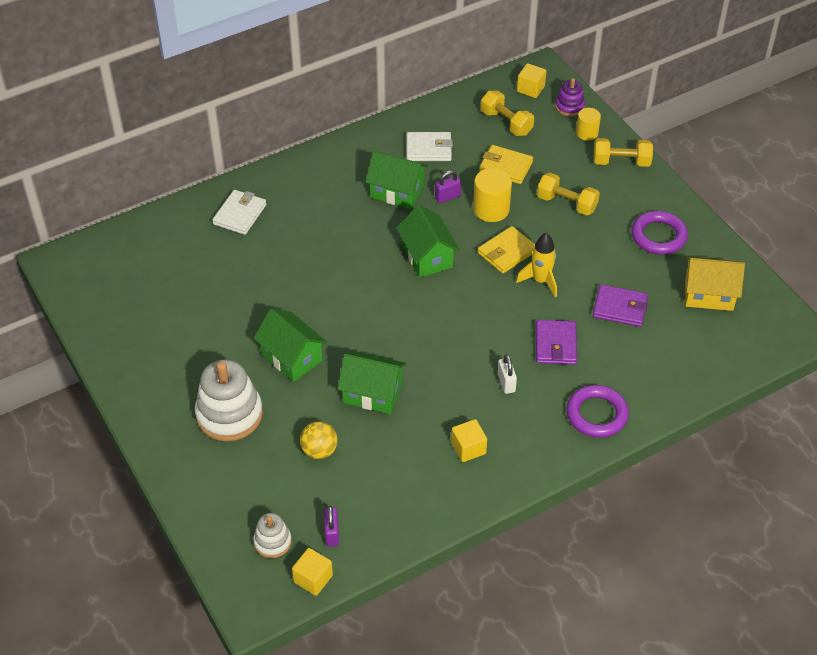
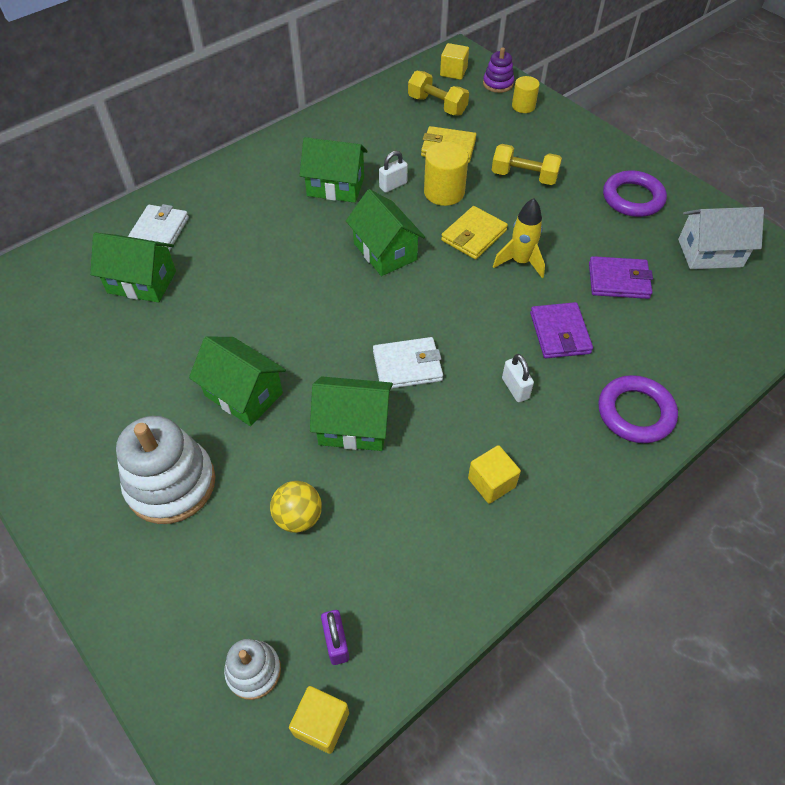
camera: 10 degrees left, 5 degrees up
(222, 256) = (142, 282): none -> green house
(429, 149) = (361, 140): white wallet -> white wallet (407, 366)
(447, 197) = (393, 185): purple padlock -> white padlock
(621, 162) = (567, 129): yellow dumbbell -> none
(709, 294) = (710, 253): yellow house -> white house

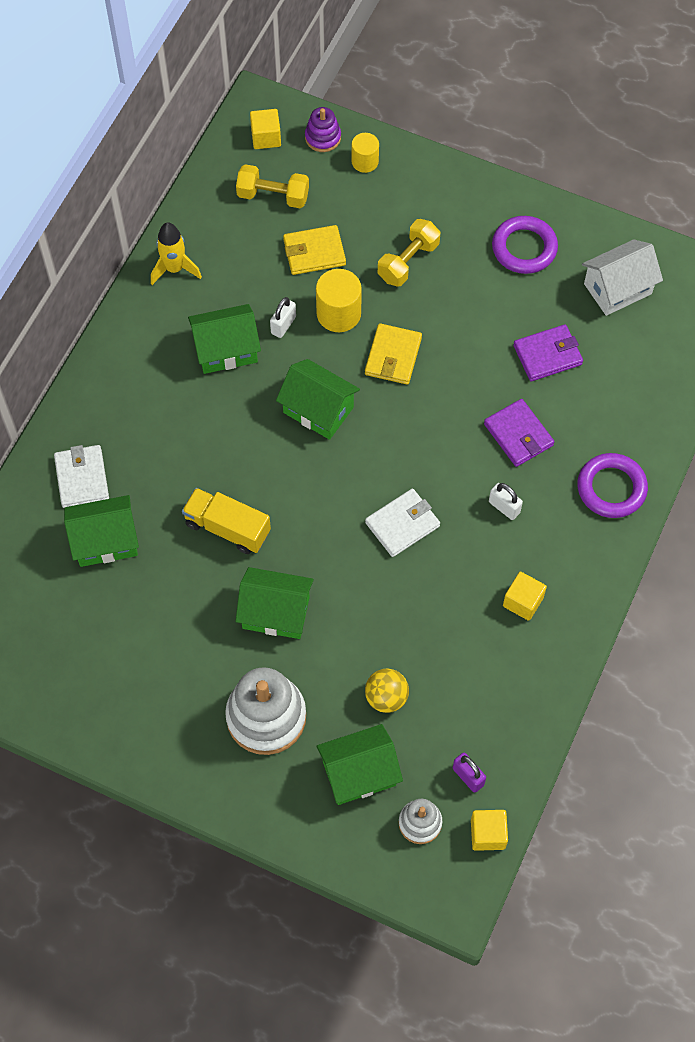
camera: 25 degrees left, 10 degrees up
(248, 310) = (227, 528): none -> yellow truck
(353, 426) = (387, 601): green house -> green house (359, 773)
(520, 262) = (450, 370): yellow rocket -> yellow rocket (174, 269)
(524, 176) = (408, 261): yellow dumbbell -> yellow dumbbell turned 45 degrees counterclockwise

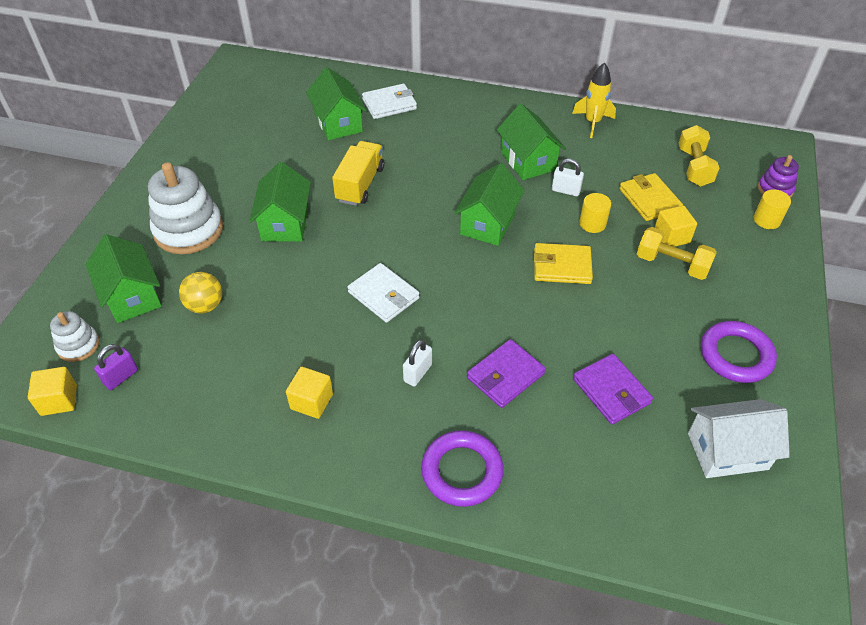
camera: 80 degrees right, 15 degrees down
(266, 137) = (752, 155): yellow cube -> yellow cube (671, 236)
(338, 313) = (592, 223): yellow cylinder -> yellow cylinder, size x0.64
(617, 289) = (727, 451): white house -> white house turned 60 degrees counterclockwise

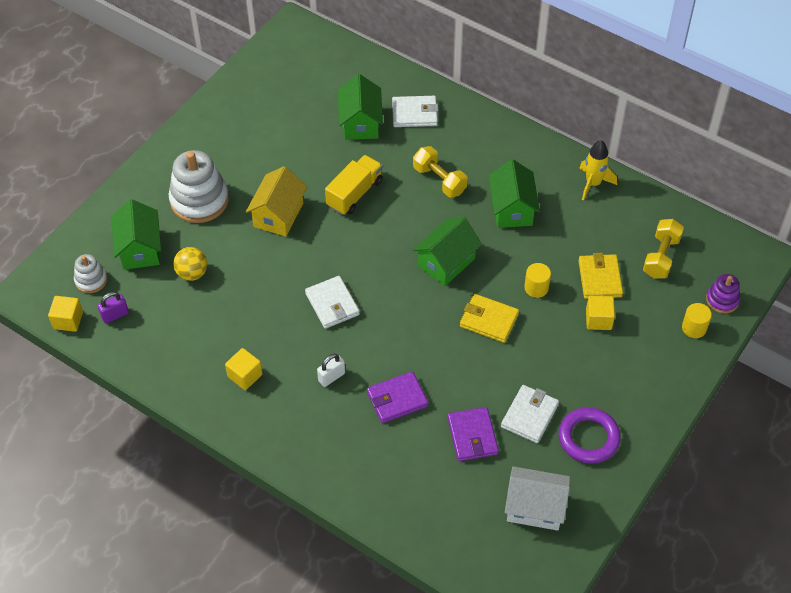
camera: 20 degrees right, 5 degrees up
(285, 223) = (278, 215): green house -> yellow house
(462, 471) = (331, 460): purple ring -> none
(565, 190) = (530, 249): white padlock -> none
(660, 350) = (529, 415): none -> white wallet
(672, 264) = (583, 345): yellow dumbbell -> yellow dumbbell (439, 180)

